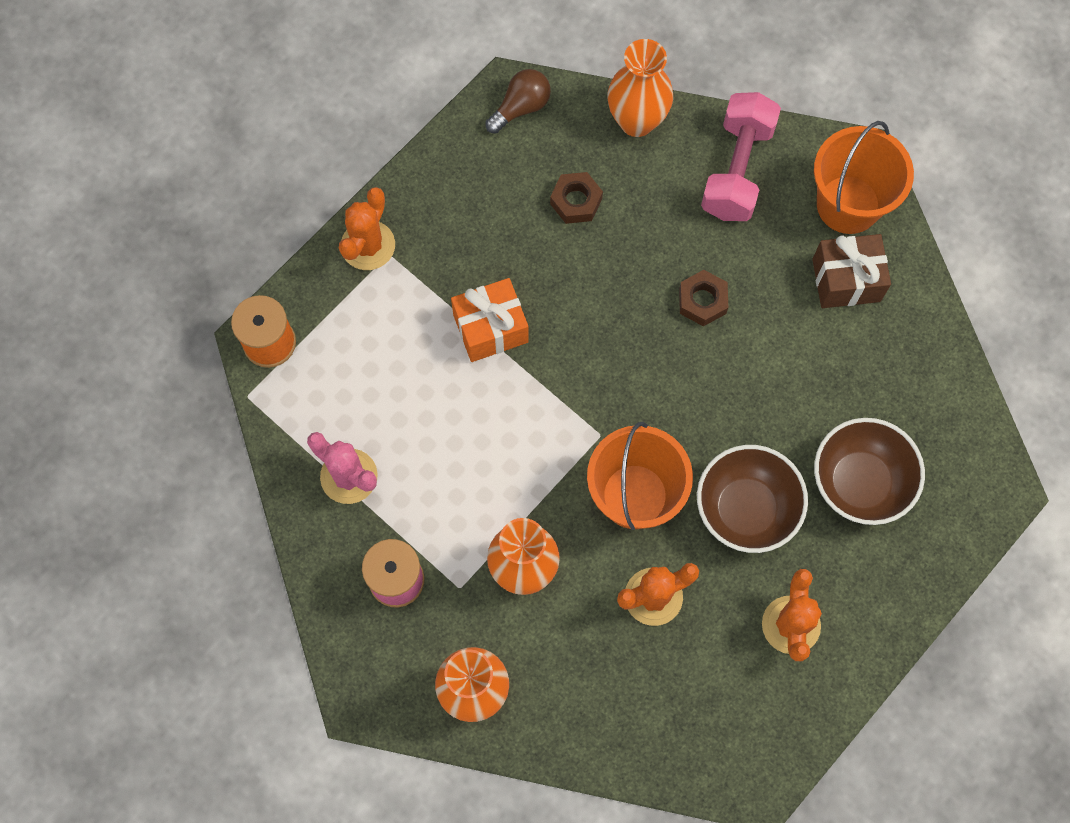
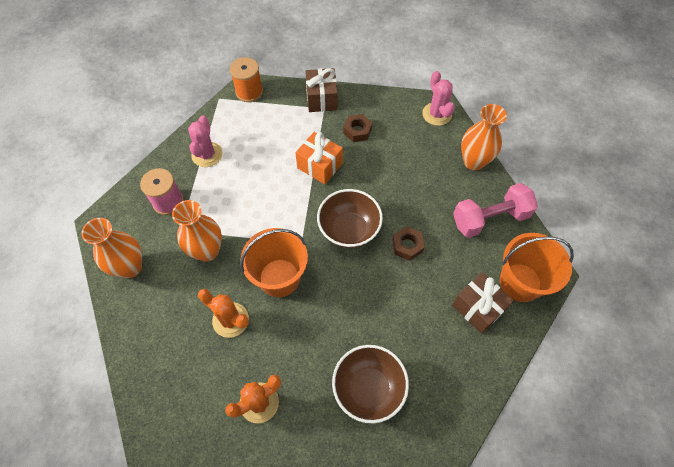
camera: 55 degrees right, 10 degrees down
(368, 245) = (321, 99): orange cactus -> brown gift
(521, 107) = (436, 114): brown light bulb -> pink cactus
(576, 201) = (411, 162): brown nut -> brown nut (357, 131)
(745, 509) = (310, 336): brown bowl -> brown bowl (349, 230)

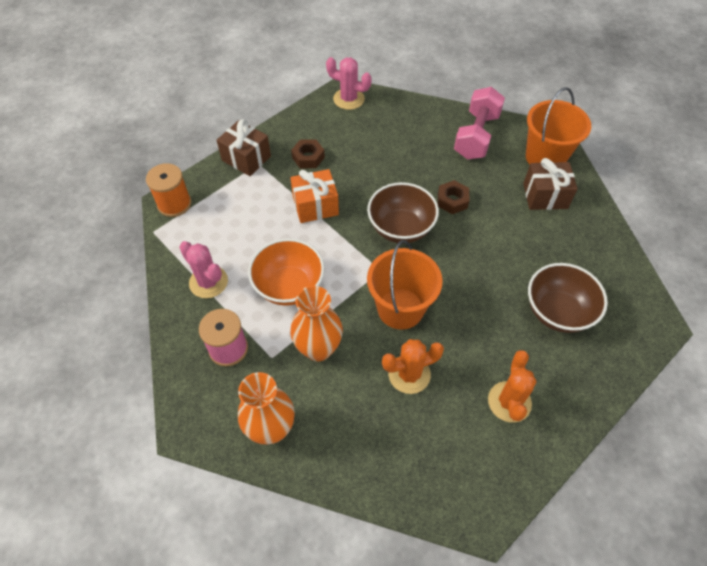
camera: 50 degrees left, 5 degrees down
(241, 199) = (289, 287): none -> orange bowl
(473, 161) = (417, 109): orange vase -> none

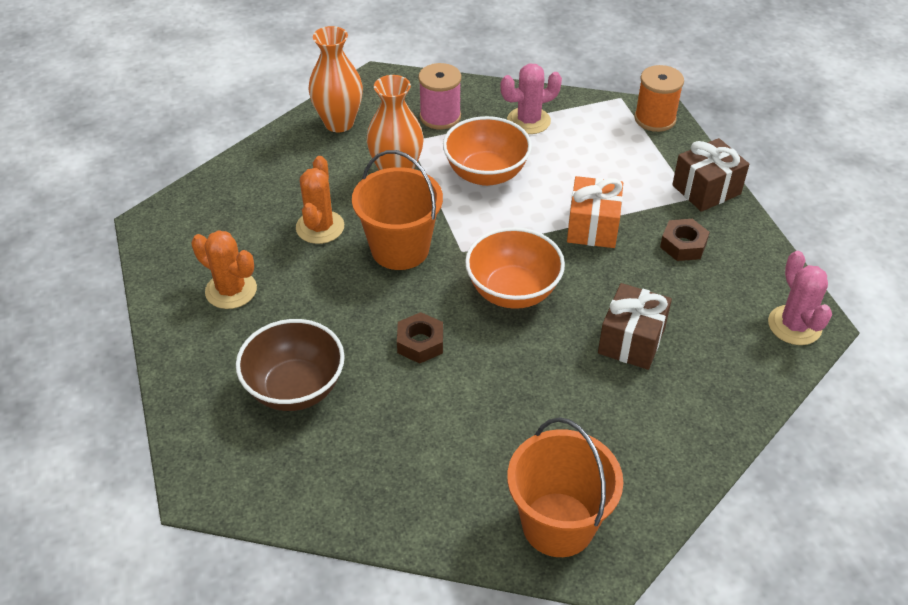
camera: 115 degrees right, 10 degrees down
(348, 99) = (794, 325): pink cactus -> pink cactus turned 60 degrees counterclockwise
(400, 228) = (513, 291): brown bowl -> orange bowl
(452, 200) = (530, 363): brown nut -> brown nut (420, 343)
(476, 136) = (647, 451): pink dumbbell -> none
(545, 196) = (480, 479): brown gift -> brown gift (631, 341)

